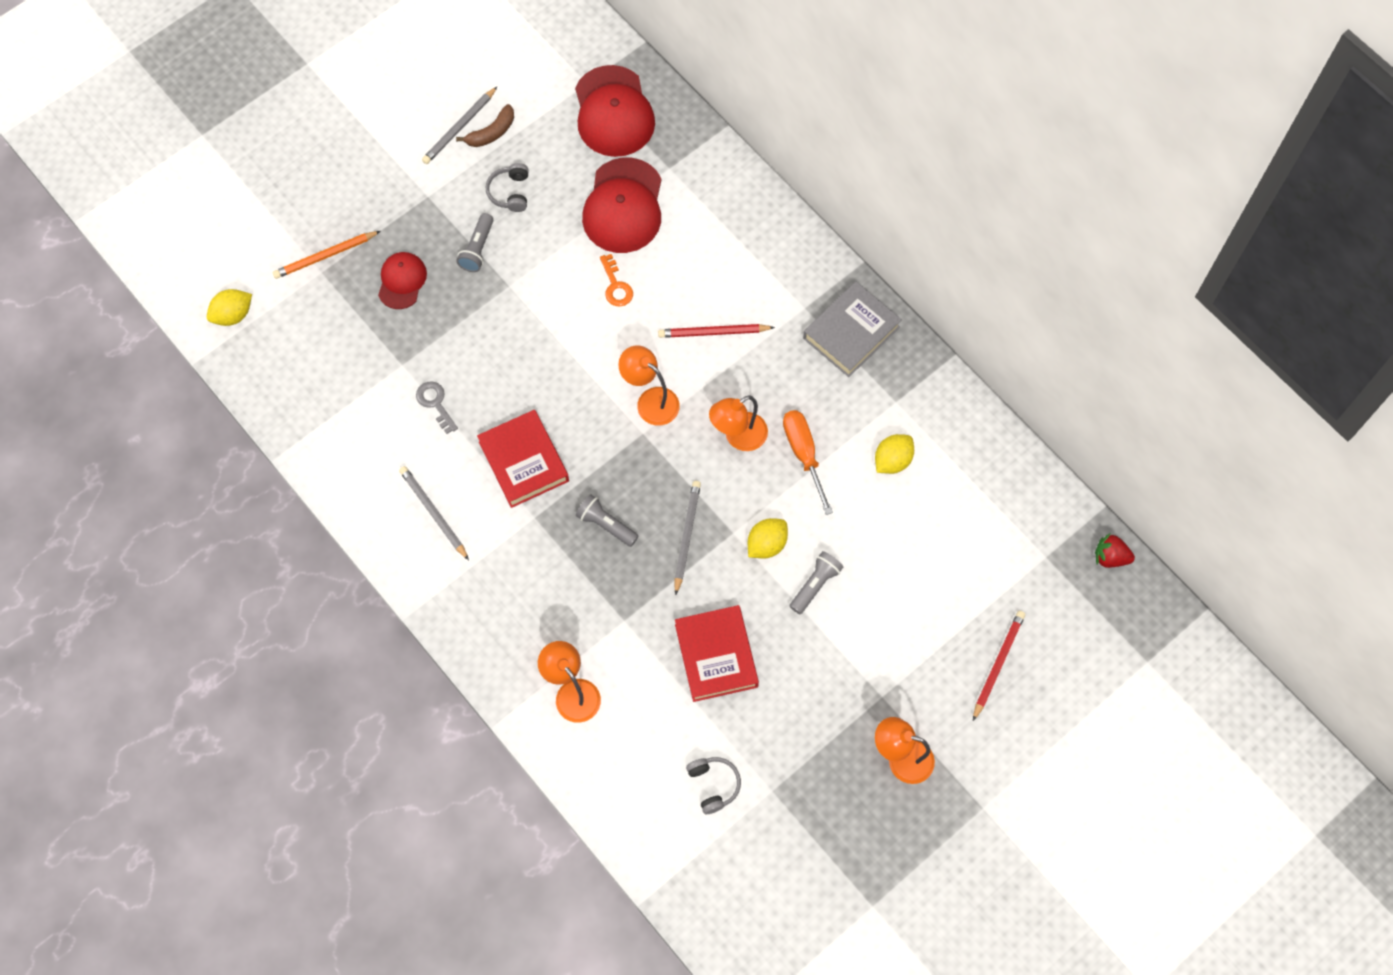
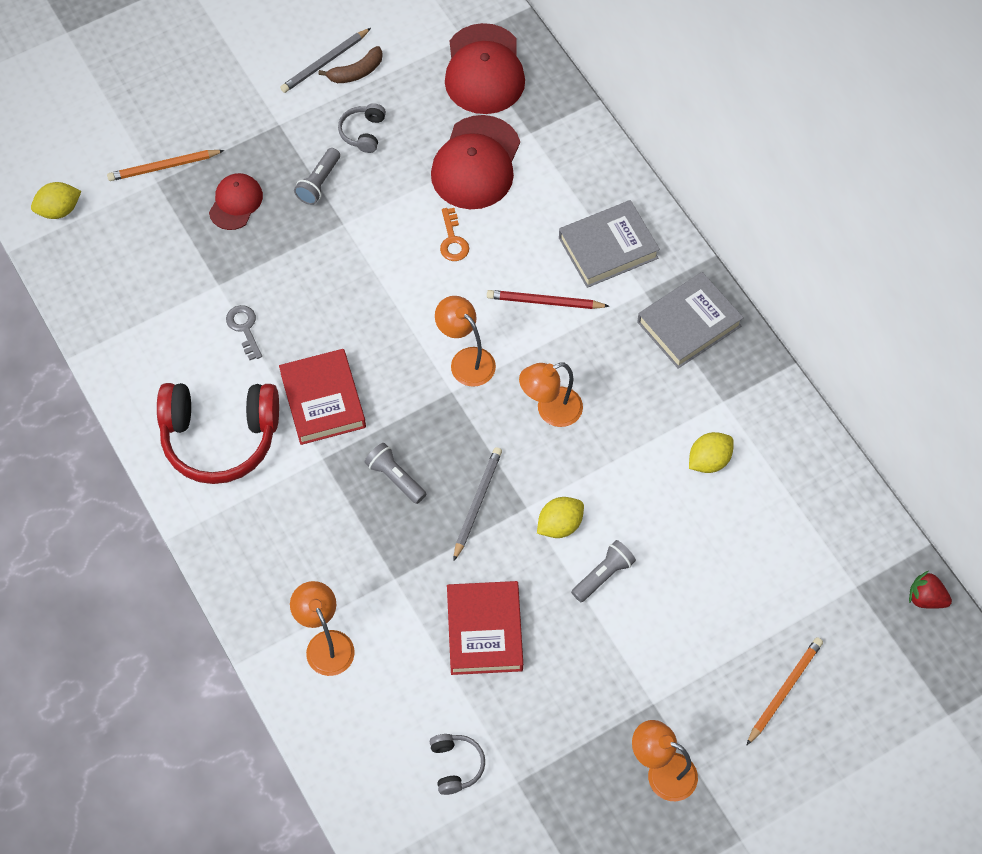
camera: 10 degrees right, 5 degrees down
(434, 513) = (220, 437): grey pencil -> red headphones
(763, 270) = (608, 248): none -> grey book
(804, 455) = (616, 440): orange screwdriver -> none
(998, 664) = (784, 690): red pencil -> orange pencil

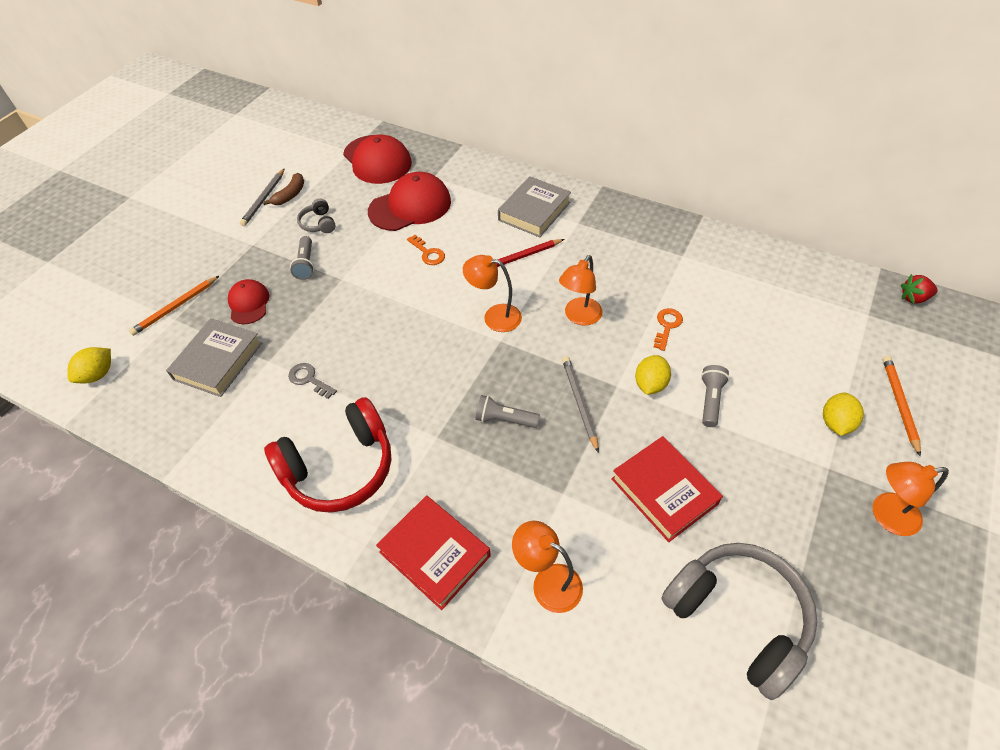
camera: 30 degrees left, 10 degrees down
(323, 400) = (407, 396): red book -> red book (435, 554)
(456, 765) = (737, 617): grey headphones -> grey headphones, size x2.22
(476, 163) = (410, 206): red cap -> red cap turned 105 degrees counterclockwise
(631, 474) = (667, 326): none -> orange key
(689, 324) = (621, 226): grey book -> grey book (218, 361)
(709, 460) = (707, 292): yellow lemon -> yellow lemon (835, 423)

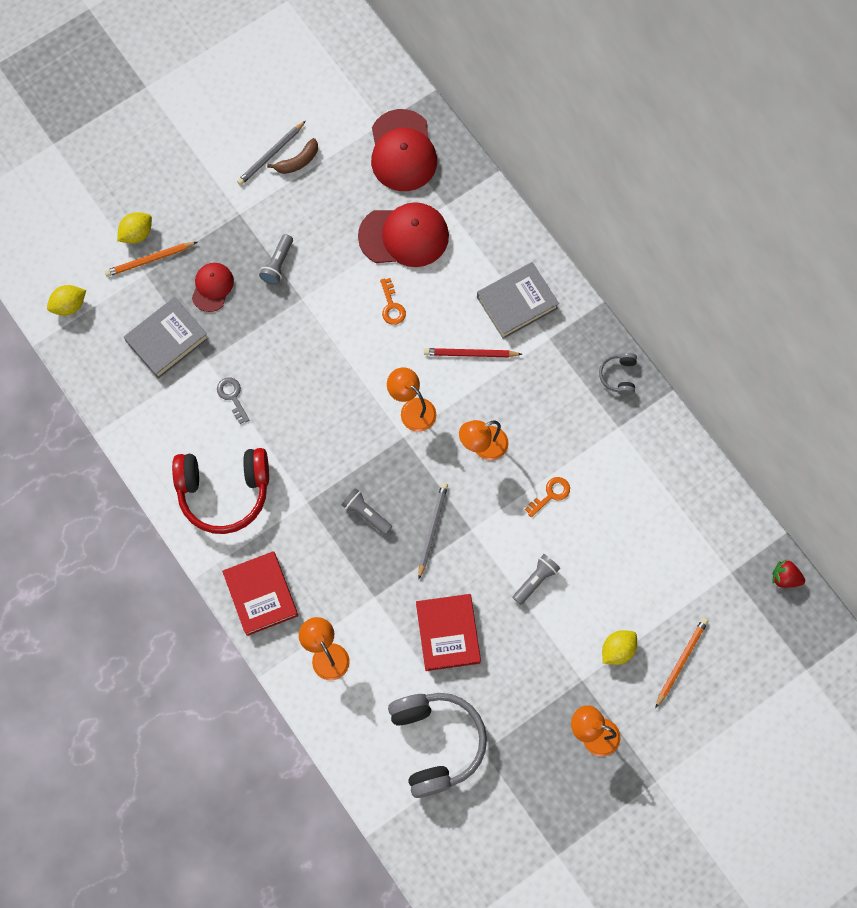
camera: 25 degrees right, 20 degrees up
(319, 223) = (309, 216): grey headphones -> grey headphones (619, 376)
(650, 384) = (498, 542): yellow lemon -> yellow lemon (137, 234)

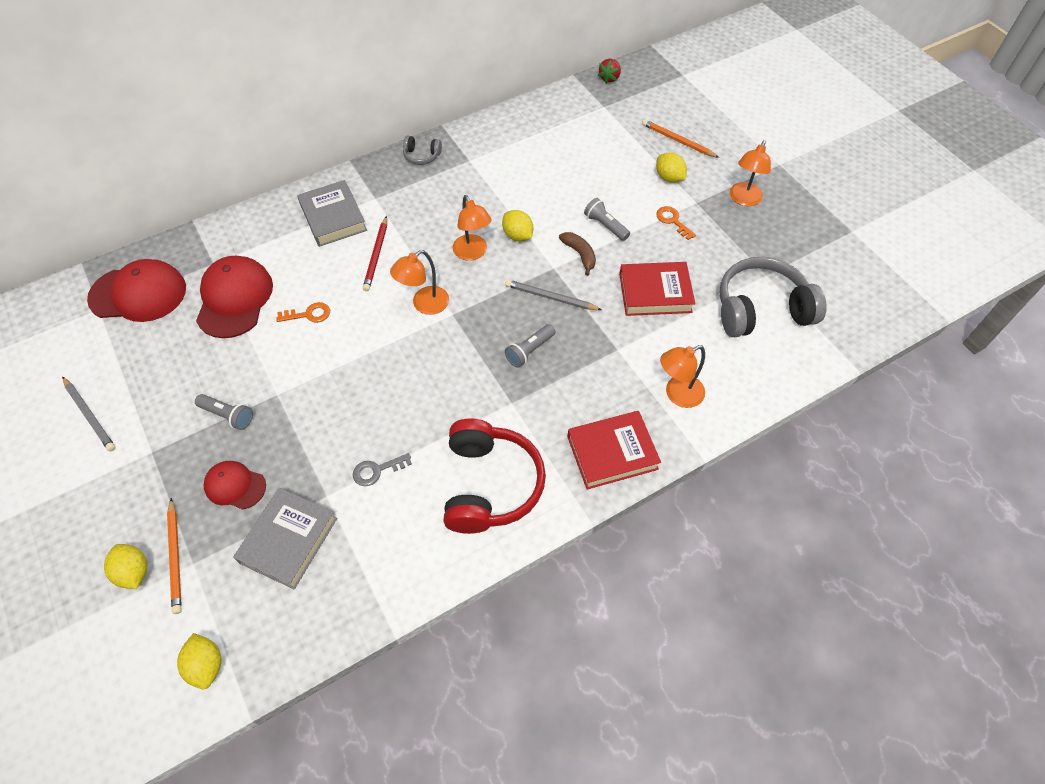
camera: 85 degrees left, 15 degrees down
(167, 340) = (288, 540): grey book -> grey book turned 60 degrees clockwise
(298, 161) = (109, 389): brown banana -> brown banana (580, 254)
(512, 489) = (517, 235): none -> yellow lemon
(550, 495) = (525, 209): orange key -> orange key (673, 221)

